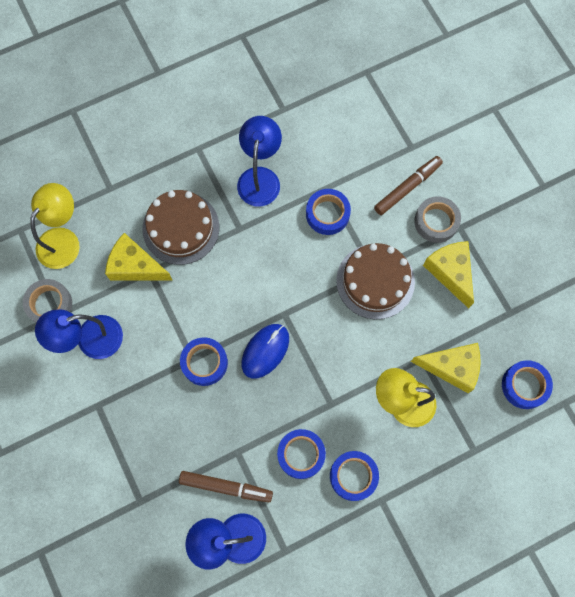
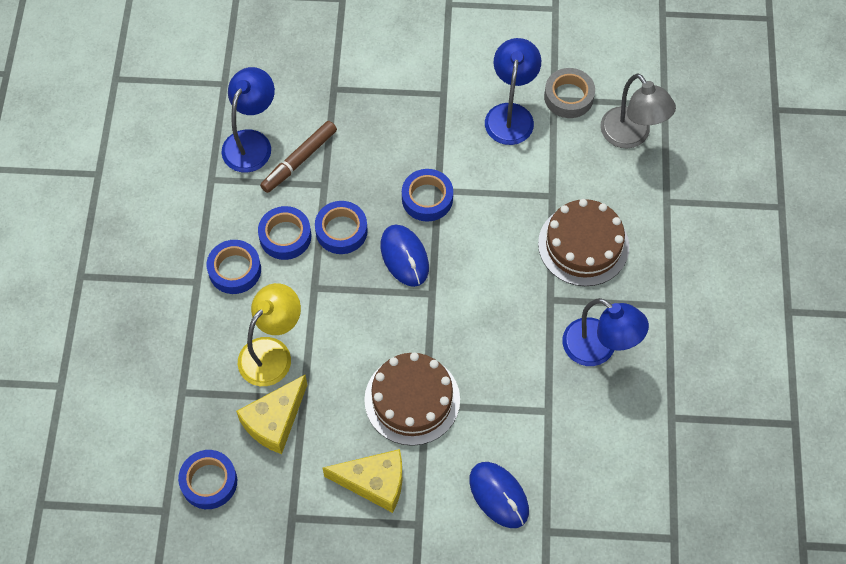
camera: 120 degrees right, 10 degrees down
(63, 240) = (631, 136): yellow lamp -> grey lamp
(135, 266) = (565, 185): yellow cheese -> none
(327, 214) = (516, 394): blue tape -> blue tape (341, 231)
(407, 188) = (499, 495): brown marker -> blue mouse
(436, 222) = (440, 503): grey tape -> none

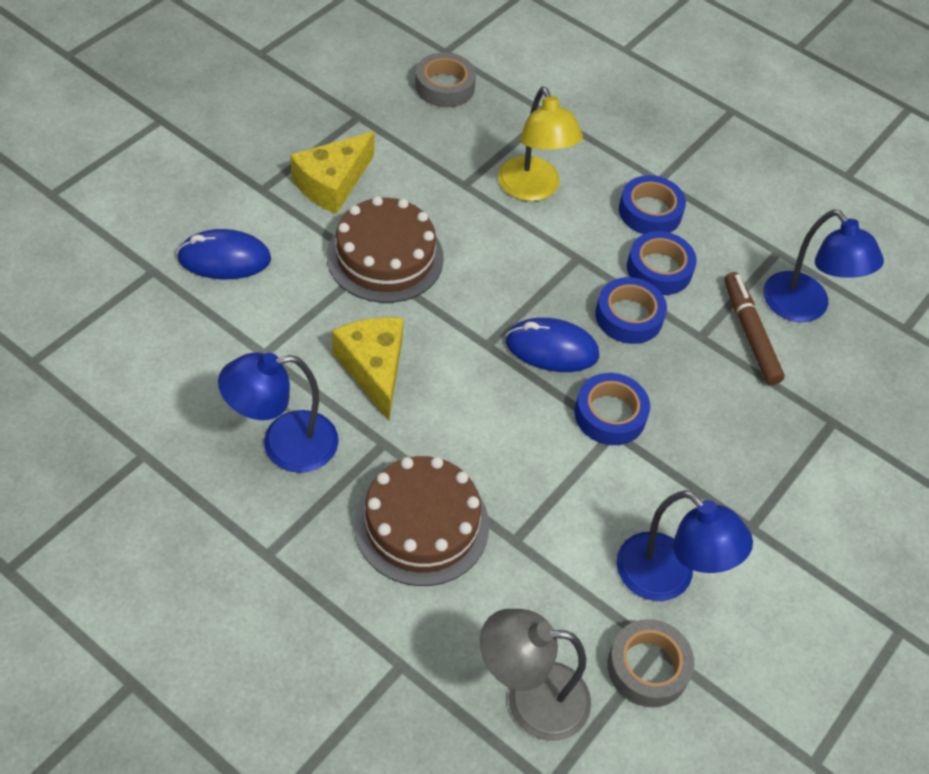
camera: 120 degrees right, 10 degrees down
(209, 482) = (445, 86): blue tape -> grey tape
(275, 421) = (460, 154): yellow cheese -> yellow cheese (373, 369)

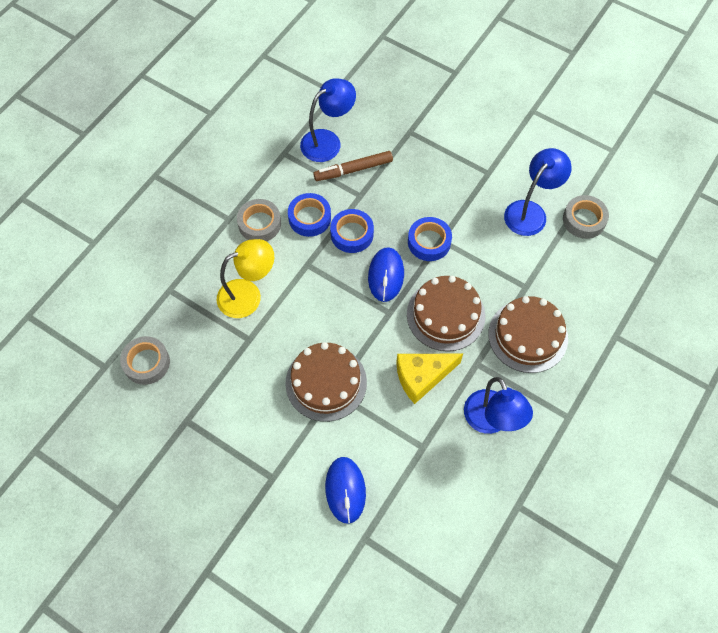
camera: 90 degrees left, 10 degrees up
(332, 183) = (260, 428): yellow cheese -> none
(474, 415) = (445, 315): none -> brown cake
(530, 699) = (616, 273): grey lamp -> none
(650, 212) = (259, 224): blue tape -> grey tape

